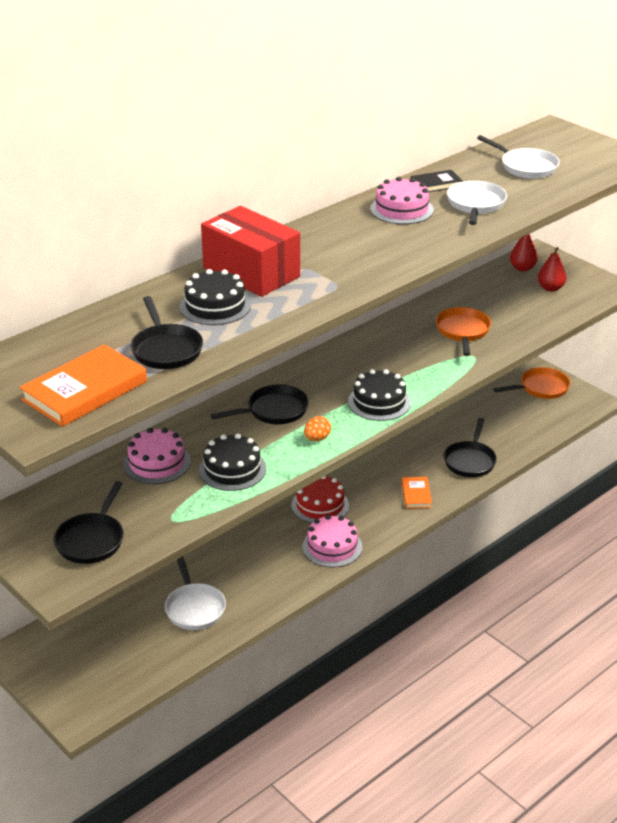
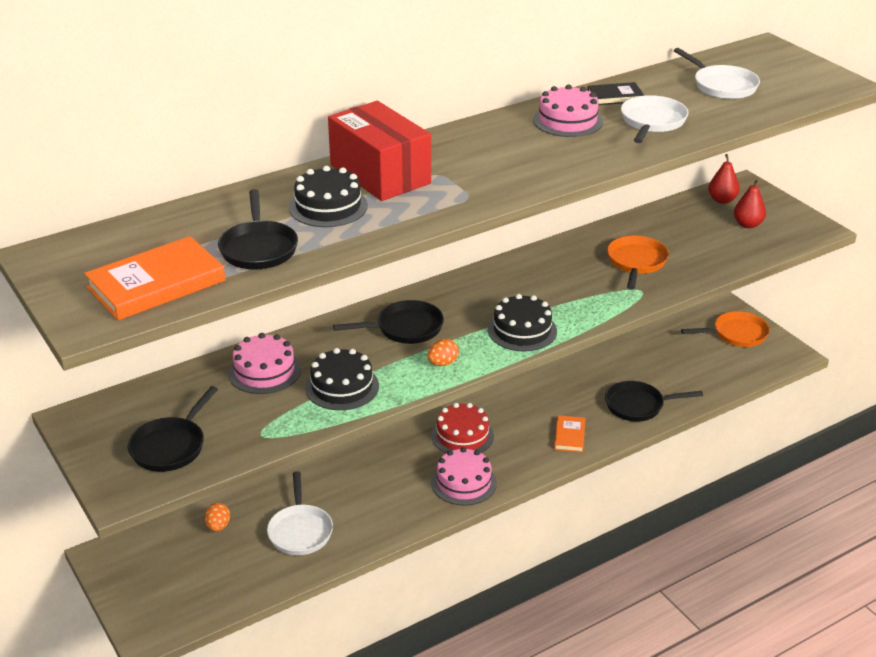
camera: 10 degrees right, 0 degrees up
(117, 613) = (218, 526): none -> orange egg
(470, 461) = (638, 405): black pan -> black pan turned 60 degrees clockwise

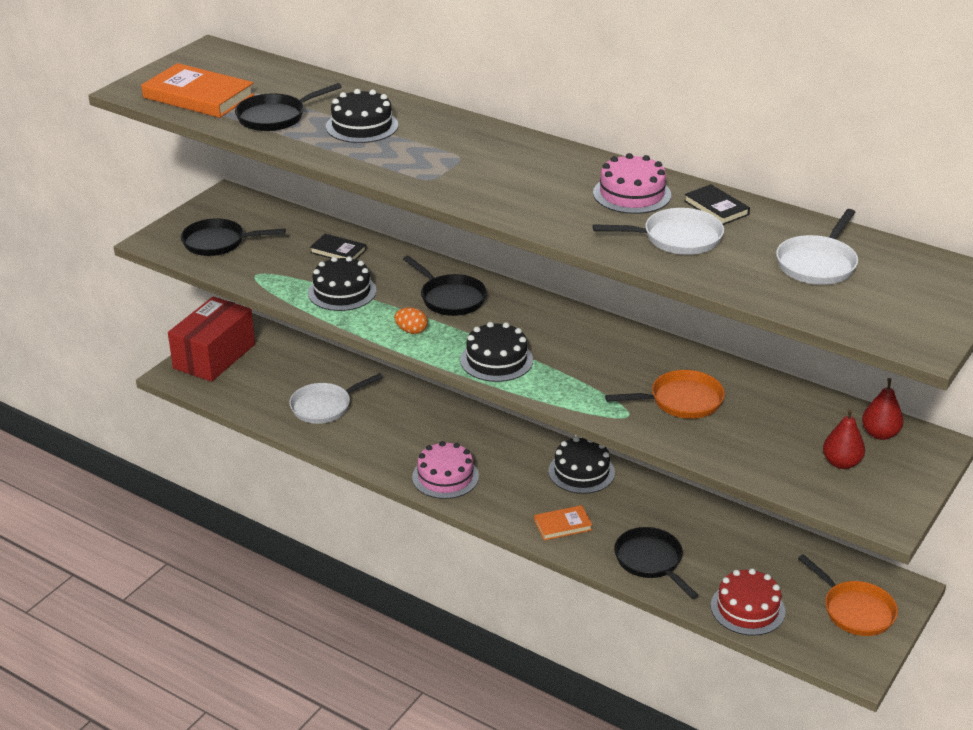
camera: 65 degrees right, 0 degrees up
(218, 526) = (304, 365): orange egg -> none
(264, 371) = (338, 251): pink cake -> black book
(380, 174) = (436, 133): red box -> red box (214, 356)
(462, 436) = (511, 457): red cake -> red cake (747, 608)
(508, 404) = (581, 472): none -> black cake

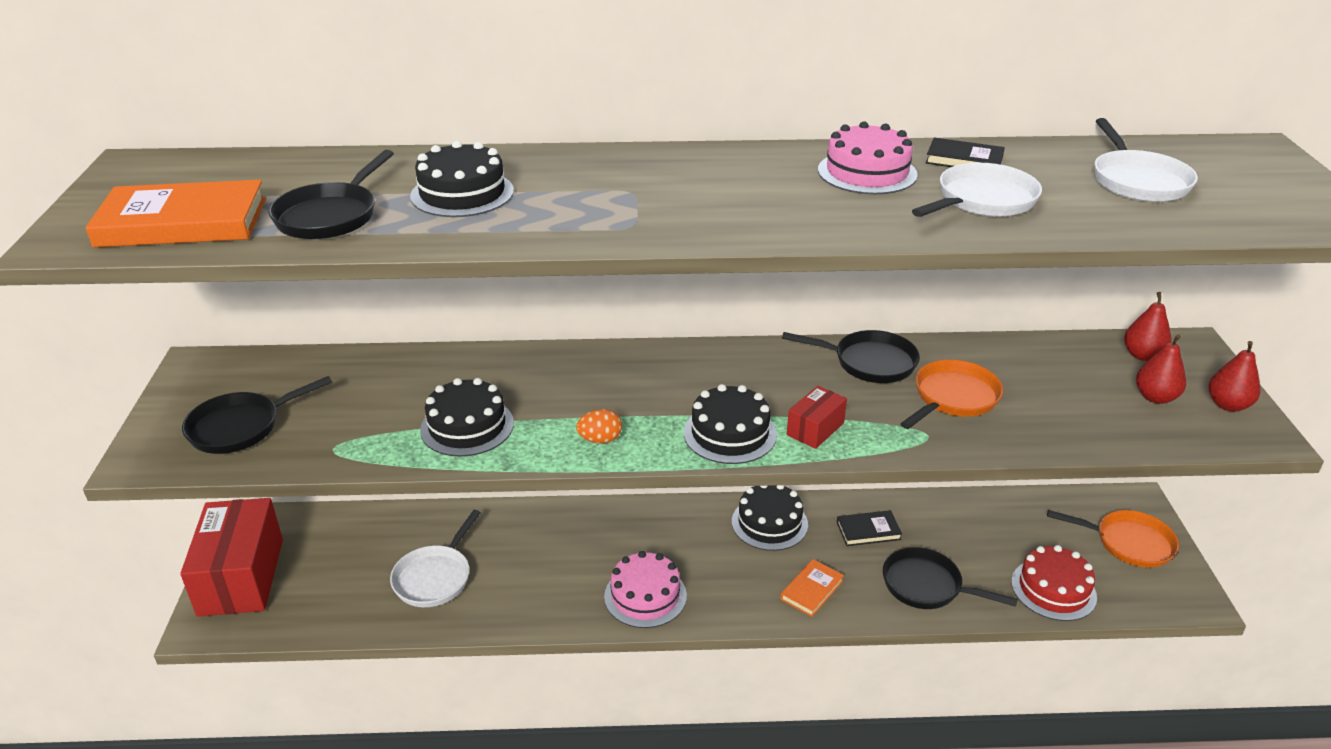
camera: 35 degrees left, 0 degrees up
(338, 251) = (411, 380): black book -> black book (868, 531)
(450, 298) = (600, 384): black pan -> black pan (869, 362)
(556, 380) = (815, 429): none -> red box
(893, 491) = (1227, 405): none -> red pear

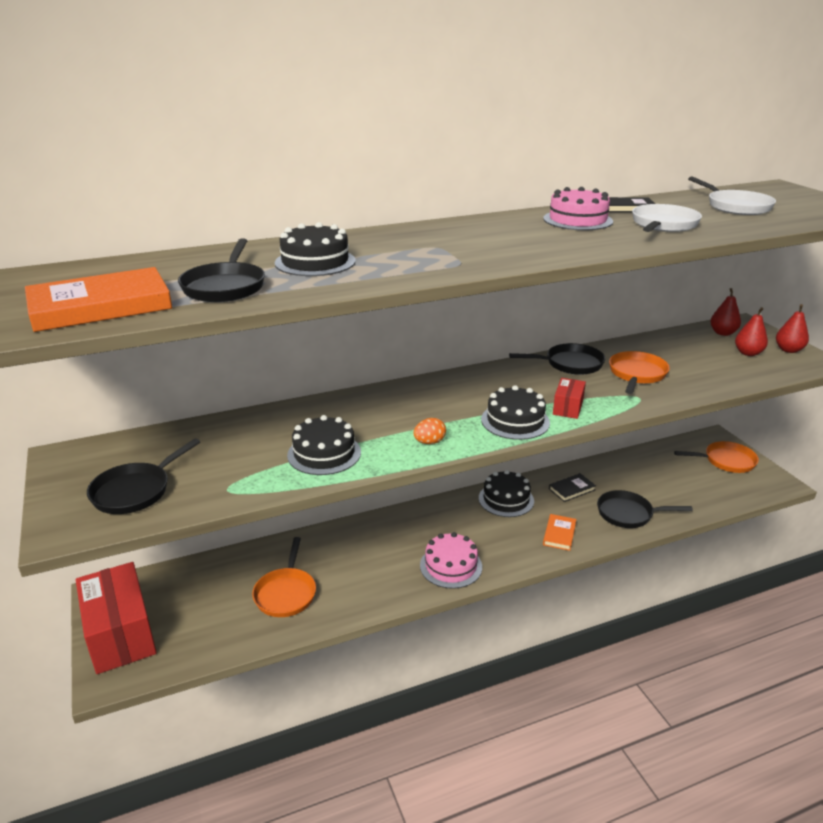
camera: 20 degrees left, 5 degrees down
(435, 577) = (286, 593): white pan -> orange pan
(1053, 589) = (702, 497): red cake -> none

